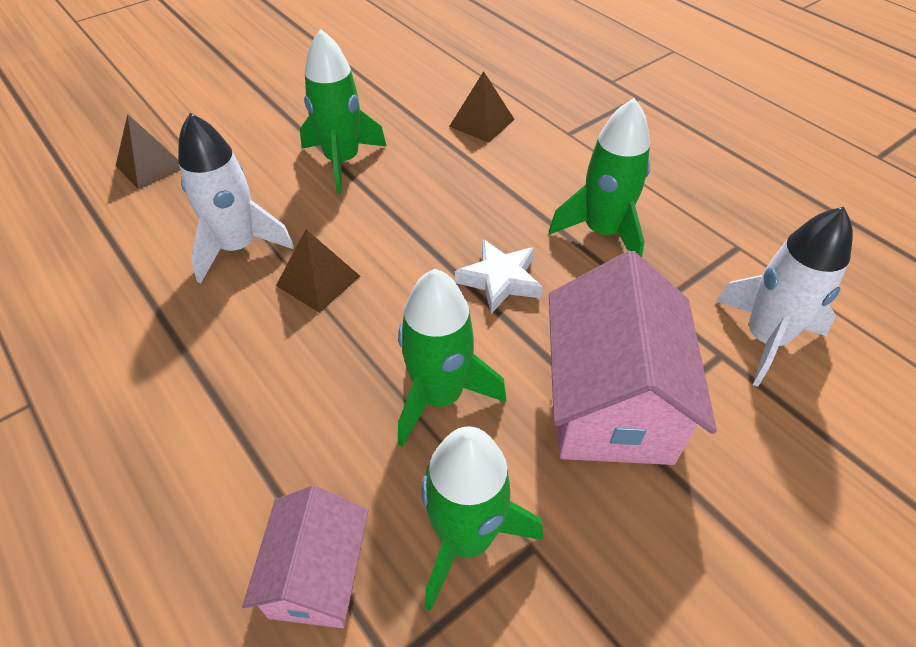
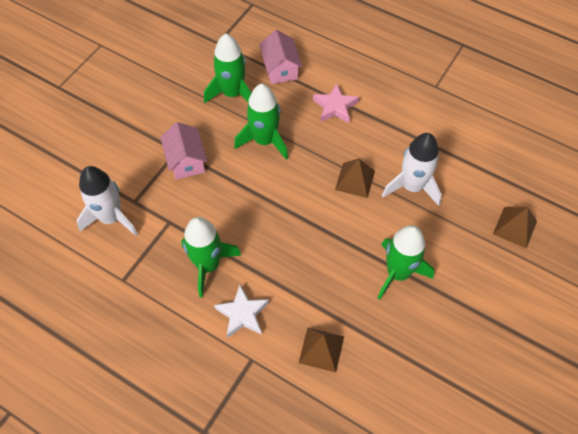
camera: 160 degrees right, 10 degrees up
(259, 424) = (335, 107): none -> pink star
(500, 280) = (258, 211): white star -> white star (242, 314)
(611, 402) = (186, 161): pink house -> pink house, size x0.58

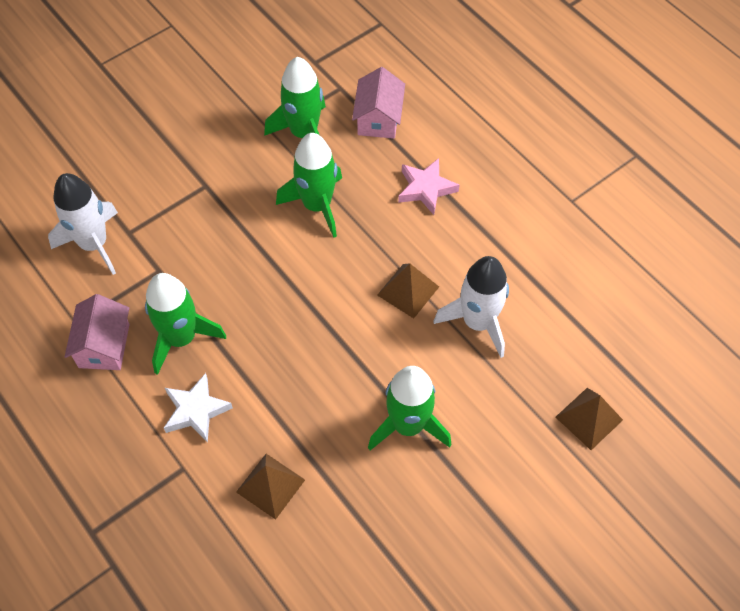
camera: 20 degrees right, 0 degrees up
(186, 161) = (211, 202): pink house -> pink house (104, 345)

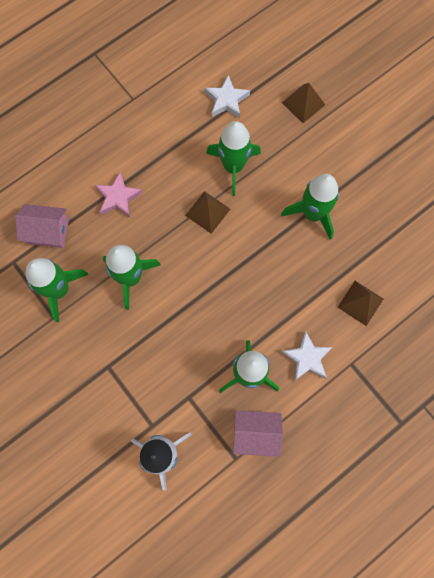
camera: 90 degrees left, 15 degrees up
(477, 322) = (233, 166): white rocket -> green rocket
(582, 314) = (226, 100): none -> white star

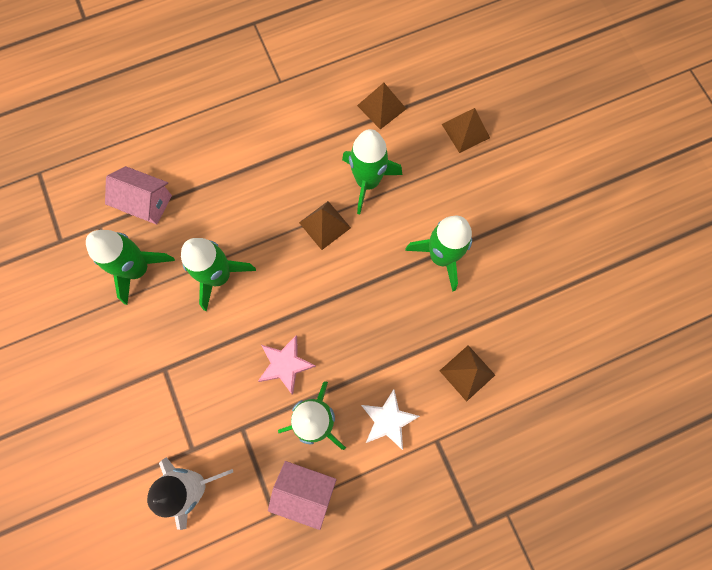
camera: 15 degrees right, 0 degrees up
(118, 197) = (232, 184): pink star -> pink star (285, 364)
(226, 100) = (381, 107): white star -> brown pyramid

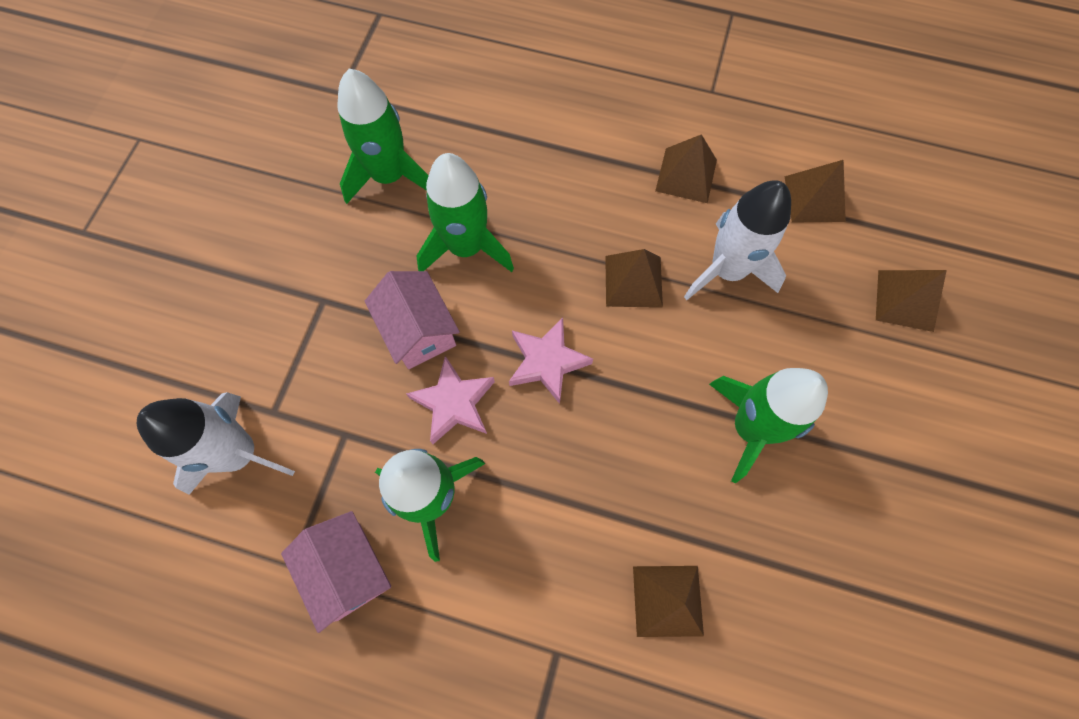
camera: 40 degrees right, 5 degrees down
(146, 202) = (457, 115): pink house -> pink house (419, 330)
(305, 143) = (686, 175): none -> brown pyramid
(315, 304) = (547, 362): none -> pink star
(367, 182) = (727, 270): green rocket -> white rocket
(388, 420) = (517, 572): white star -> none

